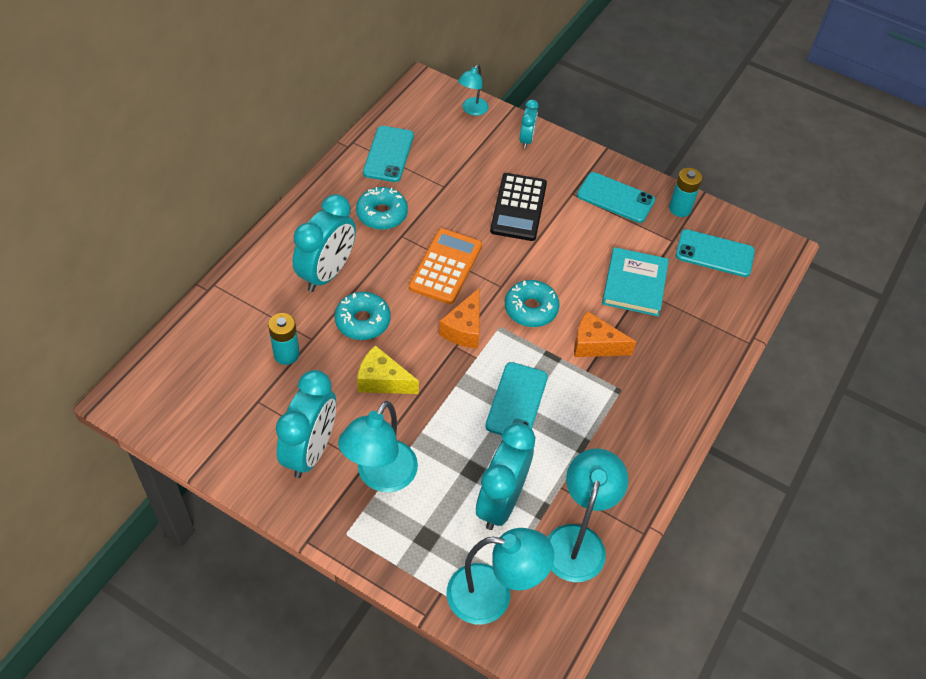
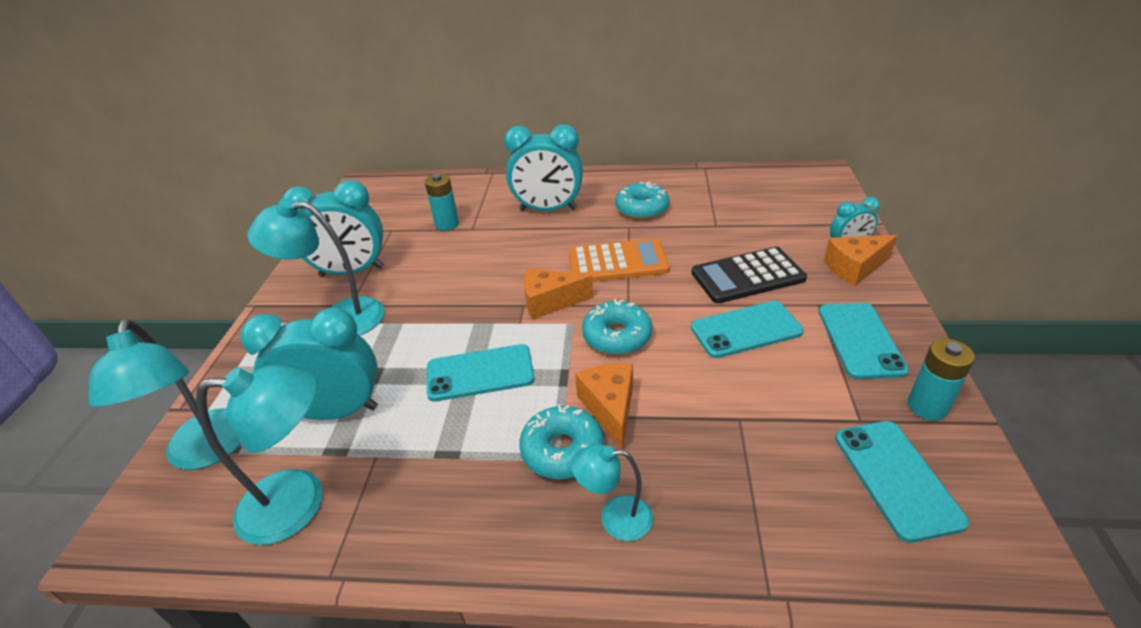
camera: 70 degrees right, 15 degrees down
(362, 321) = (511, 244): turquoise donut -> turquoise donut (562, 450)
(382, 381) = (450, 279): yellow cheese -> none
(388, 154) = (714, 186): turquoise phone -> turquoise phone (746, 329)
(472, 110) = (834, 204): turquoise lamp -> turquoise lamp (615, 517)
(550, 153) = (854, 268): none -> orange cheese
(634, 284) = (741, 409): turquoise book -> none

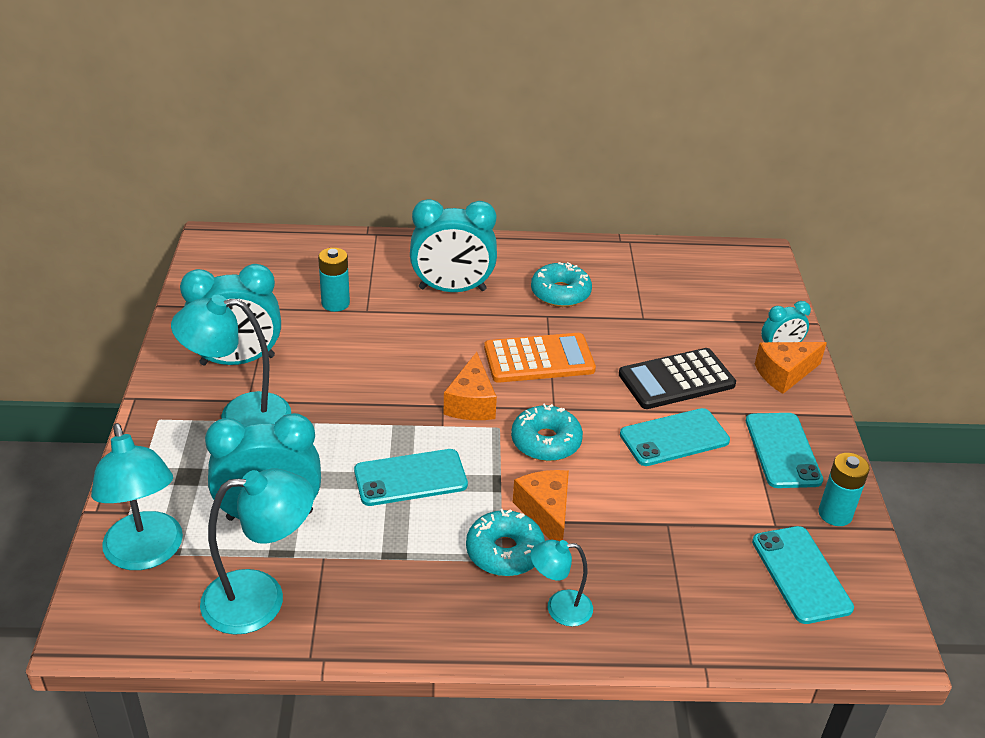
camera: 10 degrees left, 0 degrees up
(550, 302) = (471, 403): orange cheese -> orange cheese turned 75 degrees counterclockwise

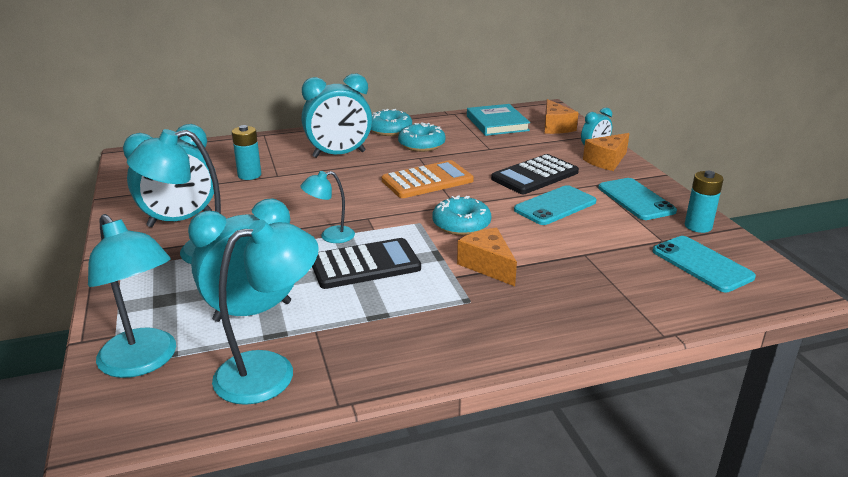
camera: 15 degrees left, 10 degrees down
(410, 478) = (365, 265): turquoise phone -> black calculator
(471, 403) = (389, 212): orange cheese -> orange cheese (555, 127)
(504, 552) = (469, 295): turquoise donut -> turquoise donut (390, 130)
(559, 608) = (536, 322): turquoise lamp -> turquoise lamp (330, 236)
(676, 272) = (497, 123): none -> turquoise book

